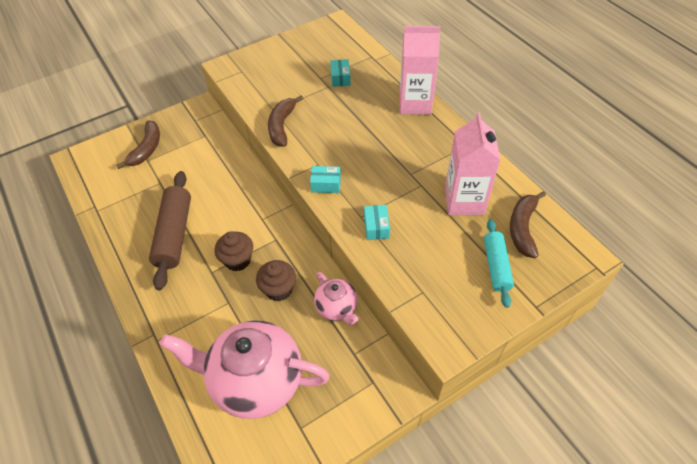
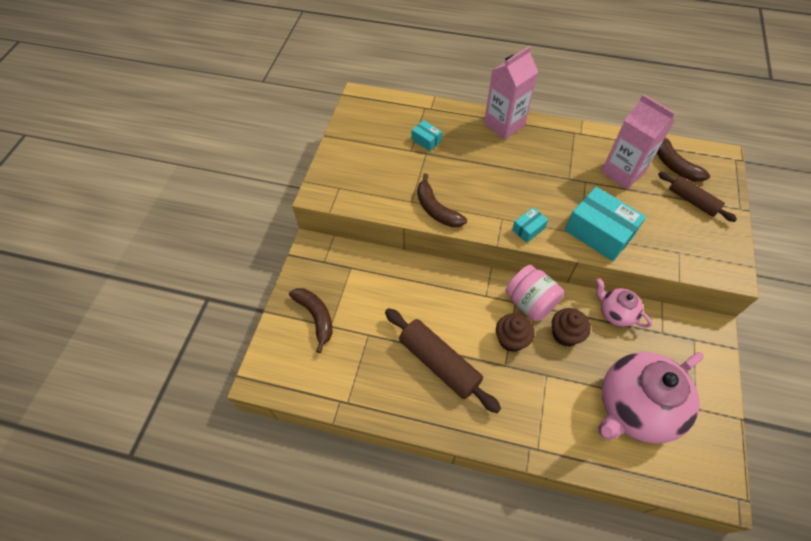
camera: 45 degrees left, 5 degrees up
(285, 248) = (530, 302): none -> pink jar
(337, 308) = (615, 313): pink teapot -> pink teapot turned 150 degrees counterclockwise
(376, 227) = (599, 232): turquoise box -> turquoise box, size x2.05
(496, 266) = (692, 201): turquoise rolling pin -> brown rolling pin

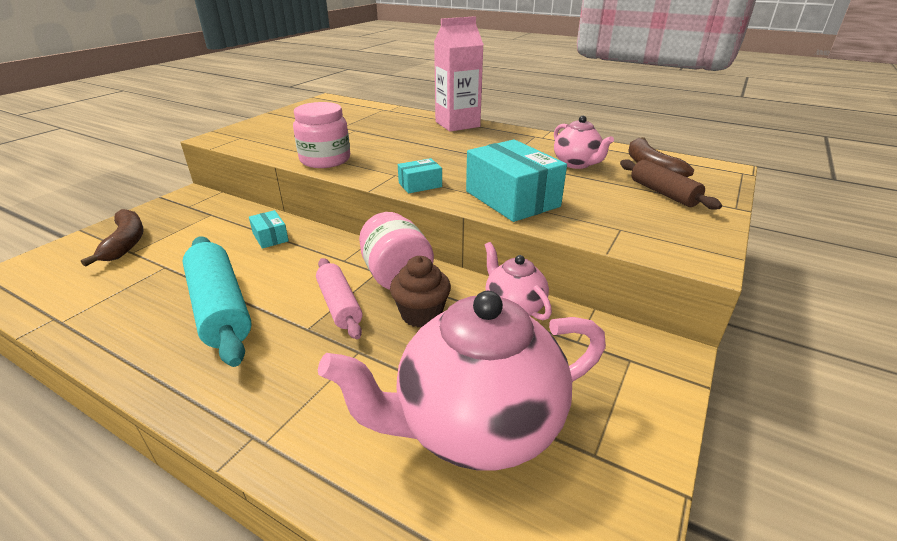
camera: 15 degrees right, 25 degrees down
(426, 140) = (364, 124): turquoise box -> turquoise box (270, 237)
(436, 209) = (325, 160): brown banana -> pink jar
(439, 363) = (220, 308): brown rolling pin -> turquoise rolling pin
(511, 340) = (339, 305): brown cupcake -> pink rolling pin
(622, 172) = (577, 164): pink carton -> pink teapot

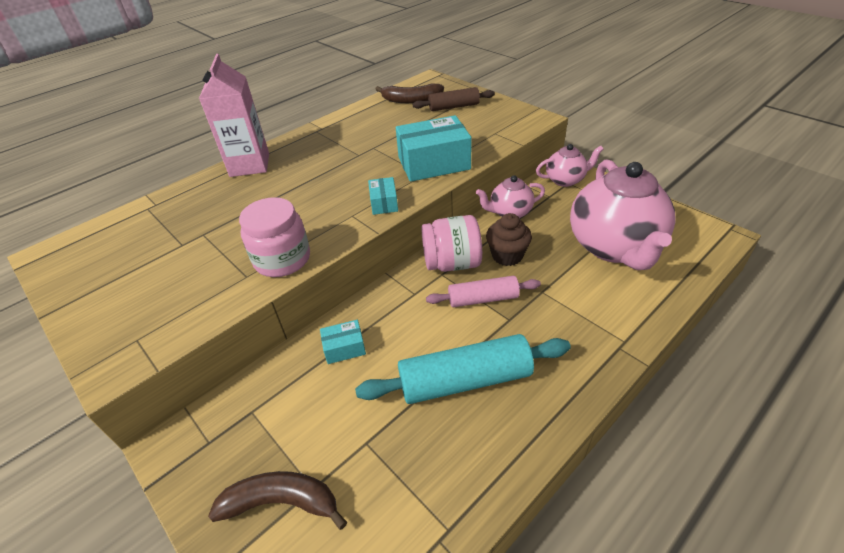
camera: 70 degrees left, 10 degrees up
(577, 164) = (388, 125): pink teapot -> pink teapot (565, 180)

